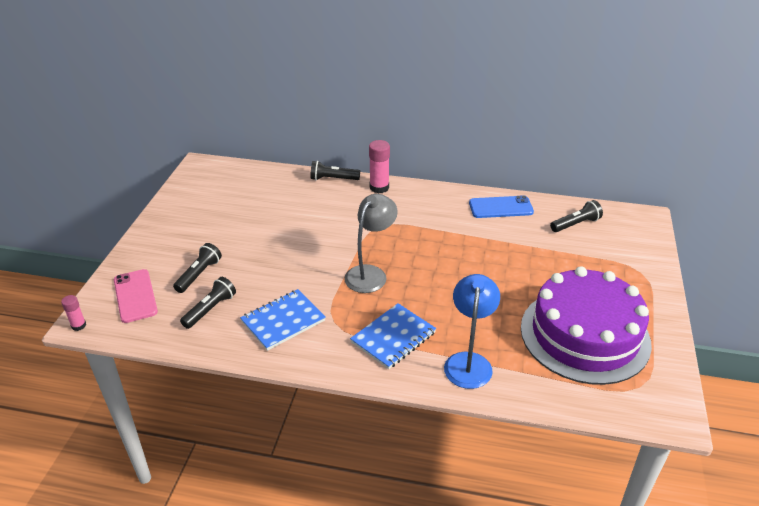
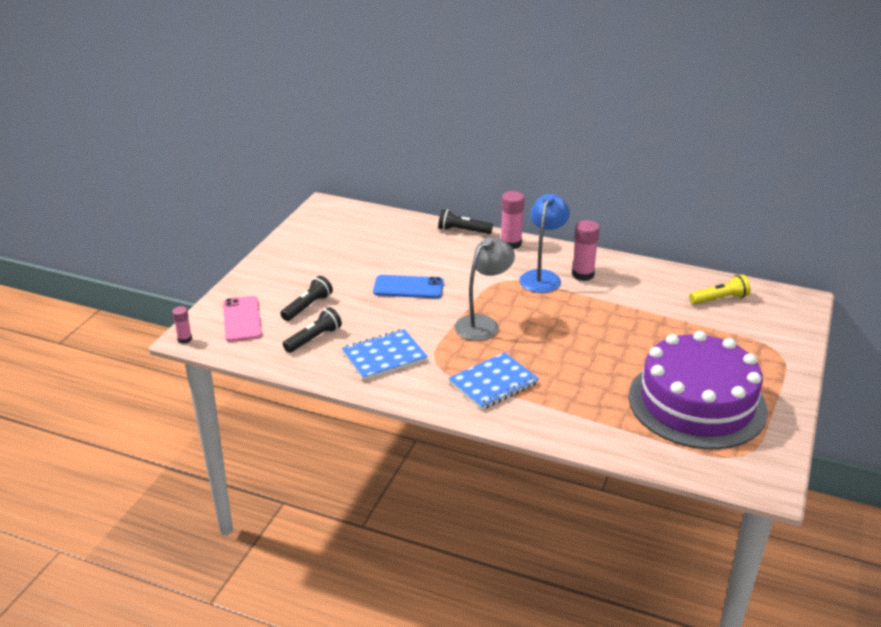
camera: 10 degrees right, 5 degrees down
(450, 212) = (583, 274): none -> pink glue stick
(469, 362) = (566, 413): blue lamp -> blue lamp (542, 277)
(500, 207) = (640, 275): blue phone -> blue phone (408, 287)
(575, 224) = (719, 299): black flashlight -> yellow flashlight

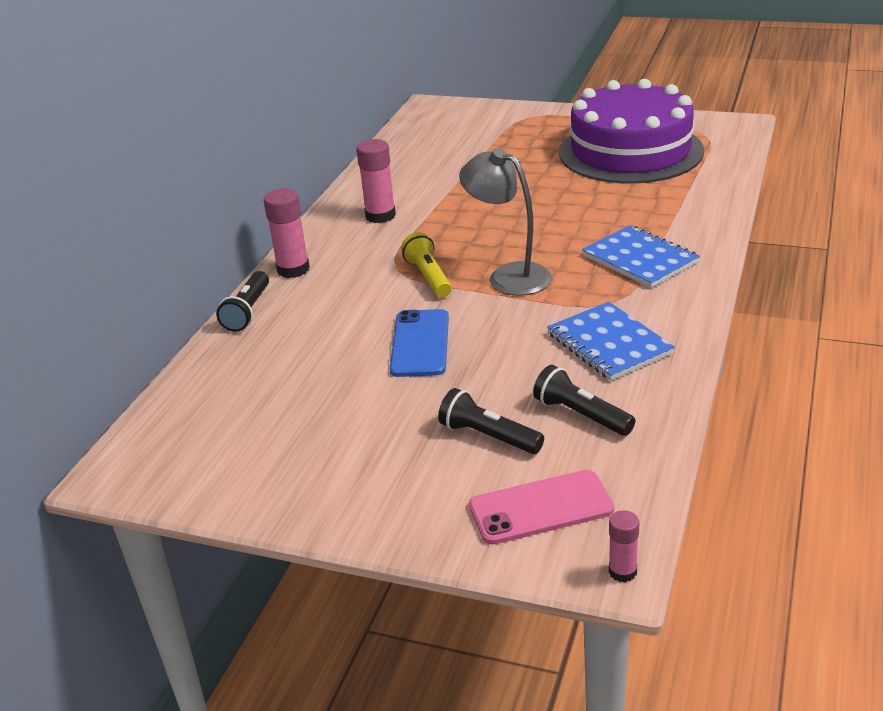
camera: 90 degrees left, 0 degrees up
(542, 277) = (386, 242): blue lamp -> none
(719, 299) = (432, 141): yellow flashlight -> yellow flashlight (428, 277)

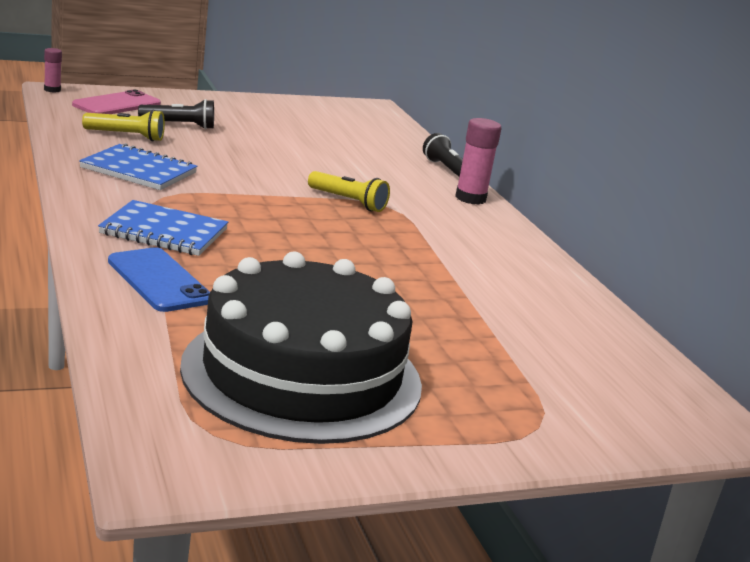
camera: 135 degrees right, 10 degrees down
(380, 216) = (481, 248): pink glue stick -> none
(420, 343) = (288, 162): blue phone -> blue phone (159, 280)
(509, 276) = (278, 208): grey lamp -> none
(581, 415) = (126, 136): black flashlight -> yellow flashlight
(630, 151) = (302, 374): purple cake -> black cake

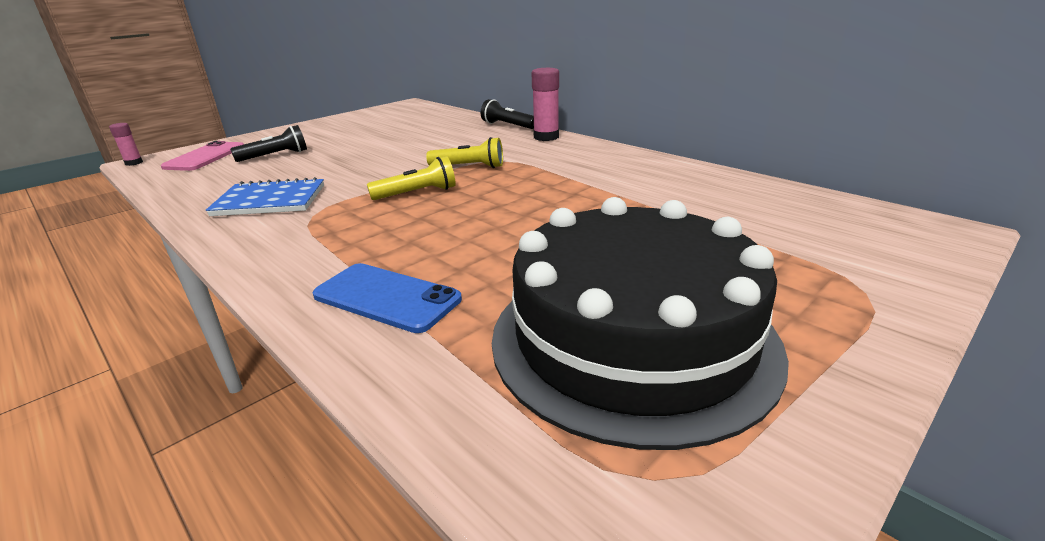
camera: 20 degrees left, 5 degrees up
(126, 136) = (234, 177): yellow flashlight -> yellow flashlight (417, 193)
(164, 232) = (344, 246): blue notebook -> none

